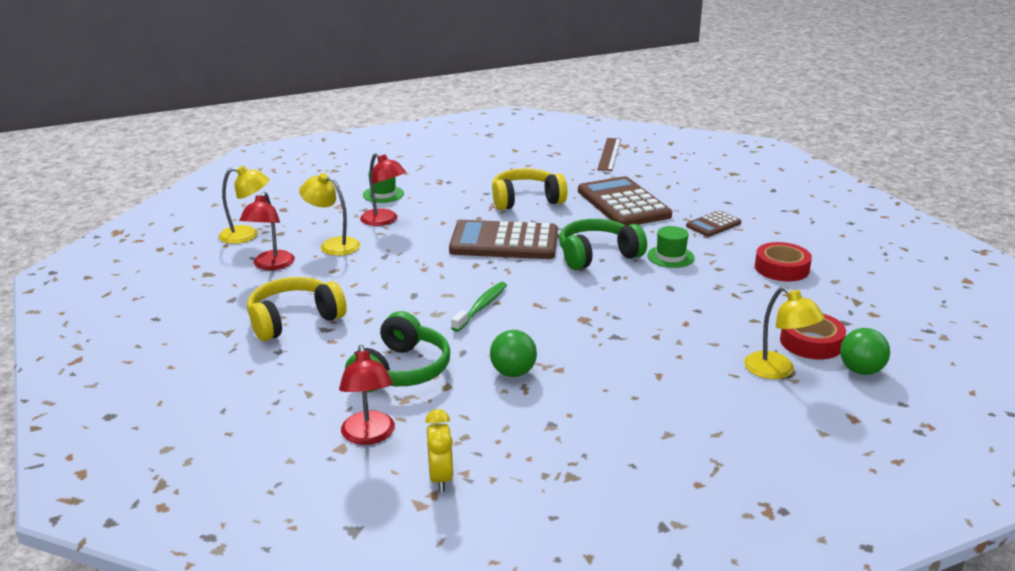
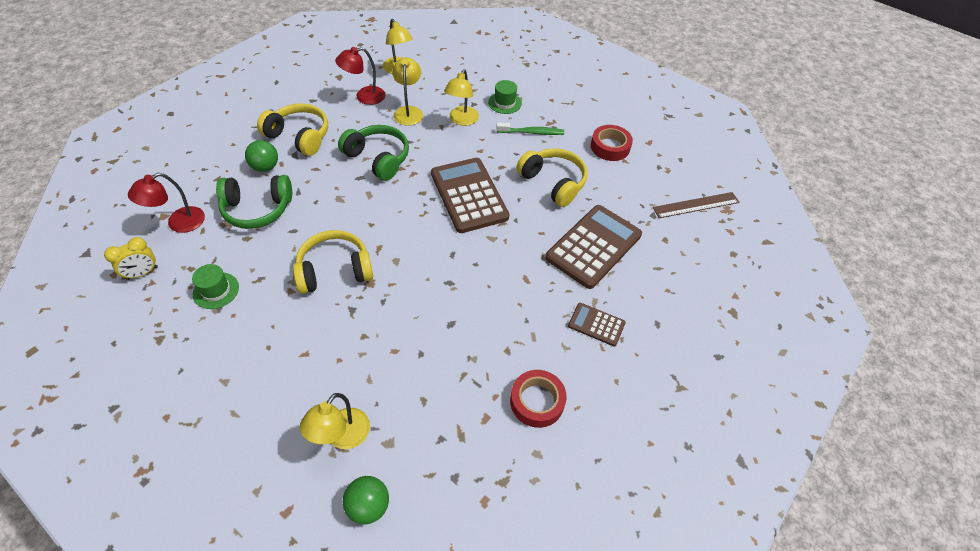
camera: 60 degrees right, 25 degrees up
(384, 221) = (462, 120): red lamp -> yellow lamp
(481, 307) = (359, 218): green toothbrush -> green toothbrush (532, 132)
(513, 373) = (276, 266): green ball -> green ball (265, 167)
(550, 336) = (334, 270): none -> yellow headphones
(597, 255) = (480, 259): green headphones -> green headphones (378, 158)
(670, 257) = (508, 309): green hat -> green hat (216, 290)
(811, 342) = (402, 454): red tape -> red tape (610, 147)

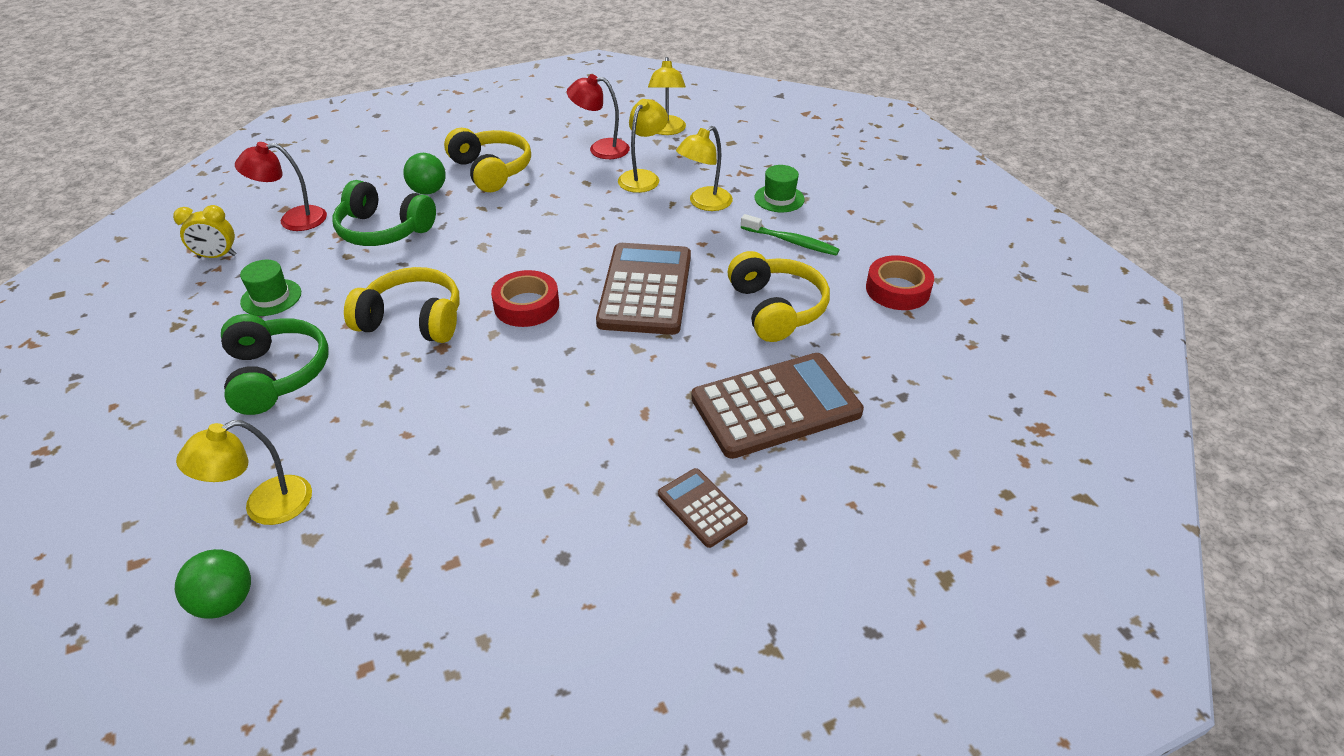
camera: 30 degrees right, 10 degrees down
(378, 158) = (563, 217): green headphones -> green headphones (276, 374)
(537, 401) = (537, 572): red tape -> red tape (526, 305)
(696, 205) = (987, 405): brown ruler -> none

